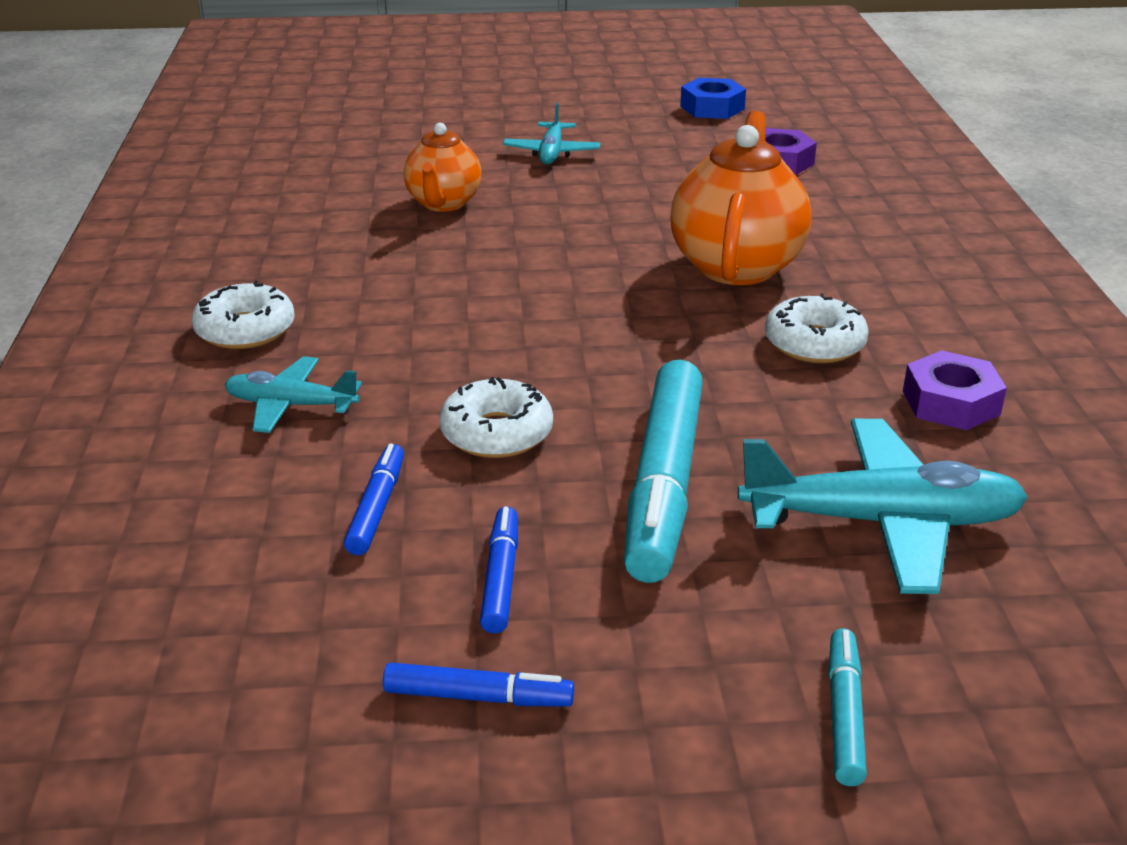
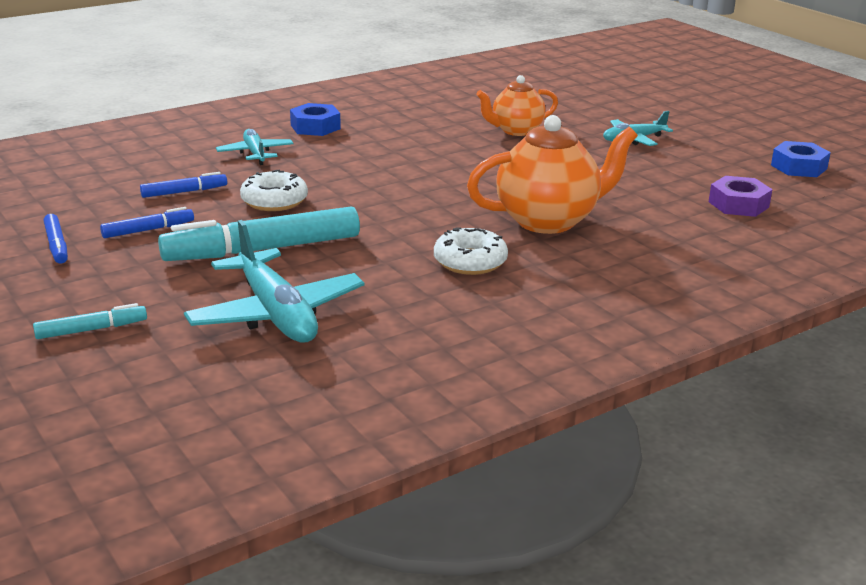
camera: 60 degrees right, 5 degrees down
(245, 330) = (315, 127): white donut -> blue nut
(951, 402) = (441, 316): purple nut -> none

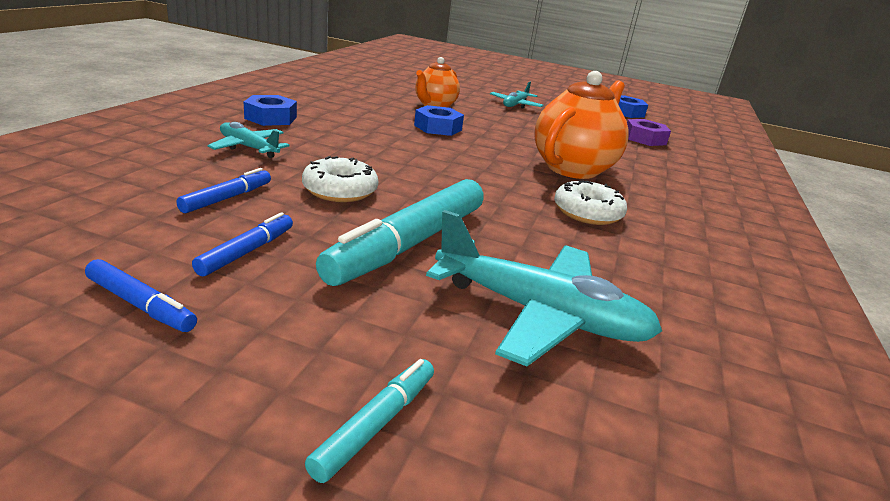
camera: 40 degrees left, 0 degrees up
(472, 156) = (438, 127): none -> blue nut

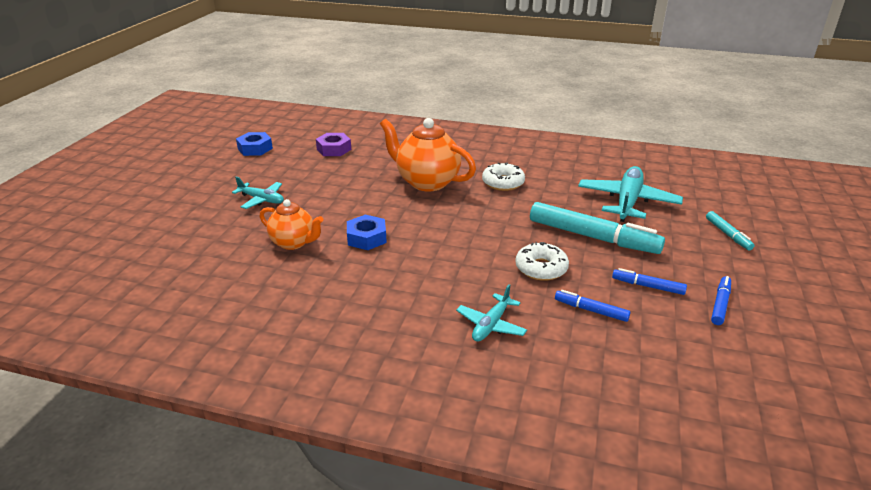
camera: 90 degrees left, 5 degrees up
(271, 118) = (399, 332): blue nut -> none
(375, 424) = (728, 234): turquoise marker -> turquoise marker turned 135 degrees counterclockwise

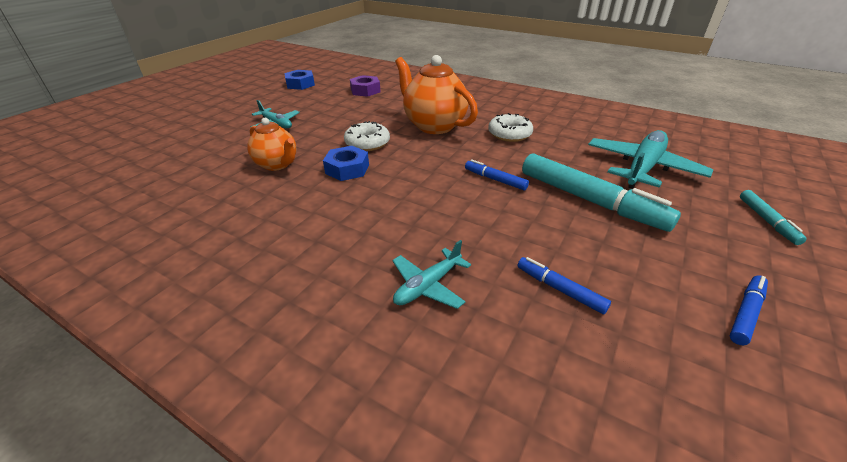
camera: 15 degrees right, 5 degrees up
(541, 268) = (516, 227): white donut -> white donut (367, 143)
(648, 286) = (645, 270): blue marker -> blue marker (495, 179)

